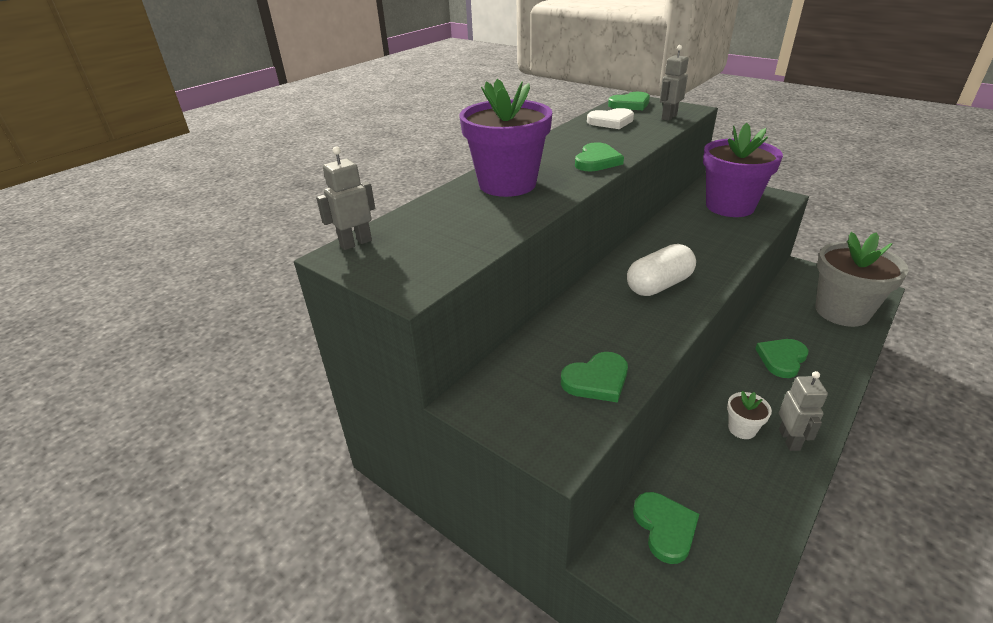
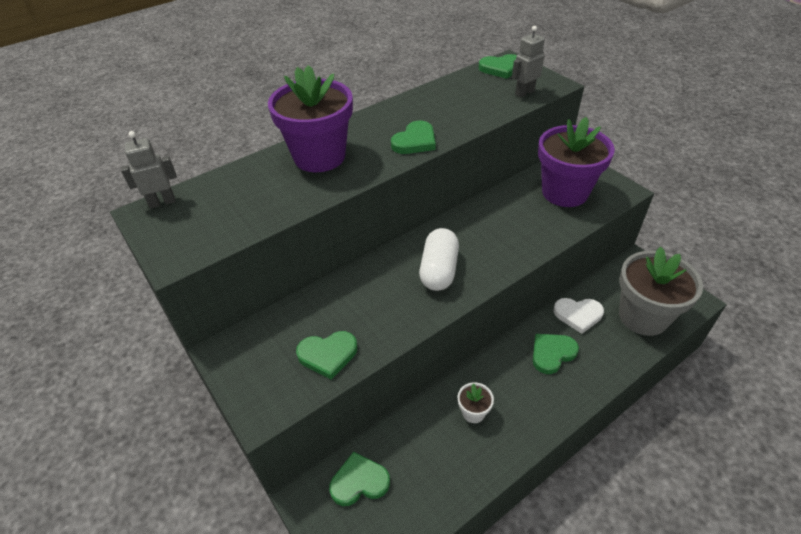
camera: 15 degrees right, 10 degrees up
(611, 121) = (465, 90): white heart -> white heart (578, 315)
(659, 285) = (439, 270): white capsule -> white capsule turned 60 degrees counterclockwise
(665, 528) = (359, 482): green heart -> green heart turned 105 degrees counterclockwise
(789, 440) = (508, 433): grey robot -> none

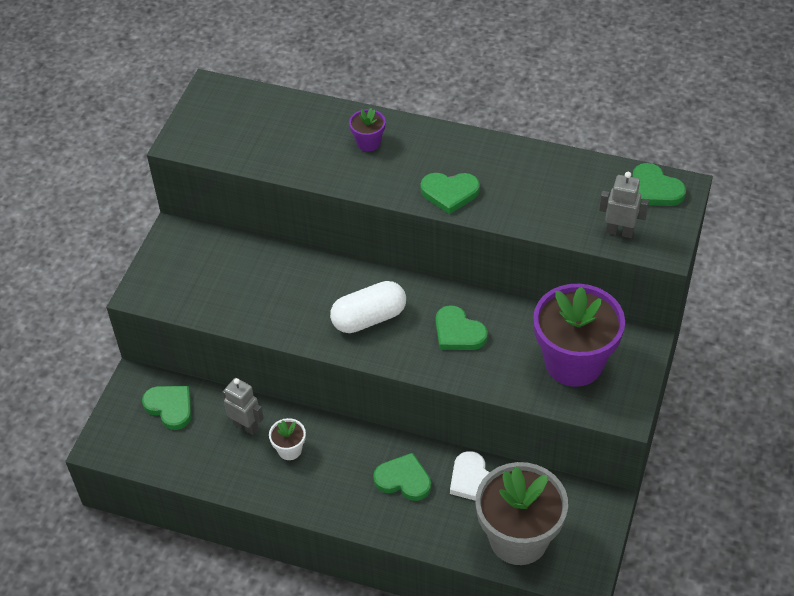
camera: 55 degrees right, 5 degrees up
(162, 202) = (230, 89): grey robot -> grey robot (246, 426)
(319, 156) = (368, 143): purple flower pot -> purple flower pot, size x0.43
(328, 355) = (218, 298): green heart -> green heart (458, 332)

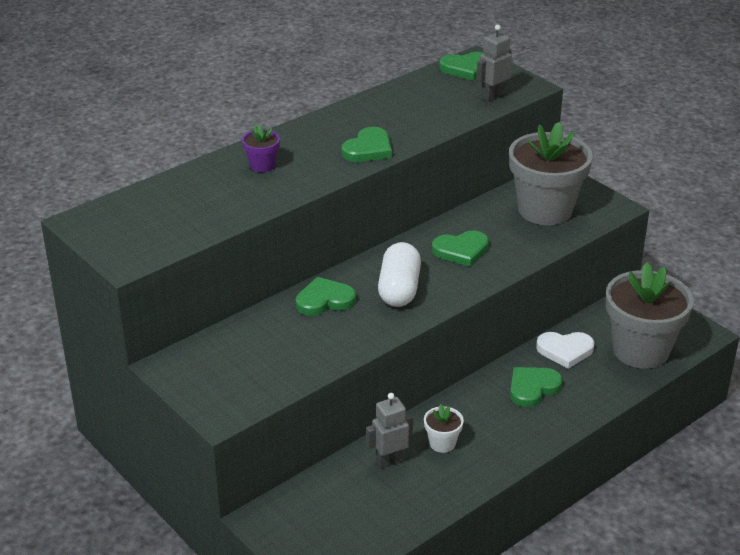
camera: 60 degrees left, 15 degrees down
(170, 407) = (319, 505): green heart -> green heart (324, 300)
(573, 362) = (545, 210): purple flower pot -> grey flower pot

